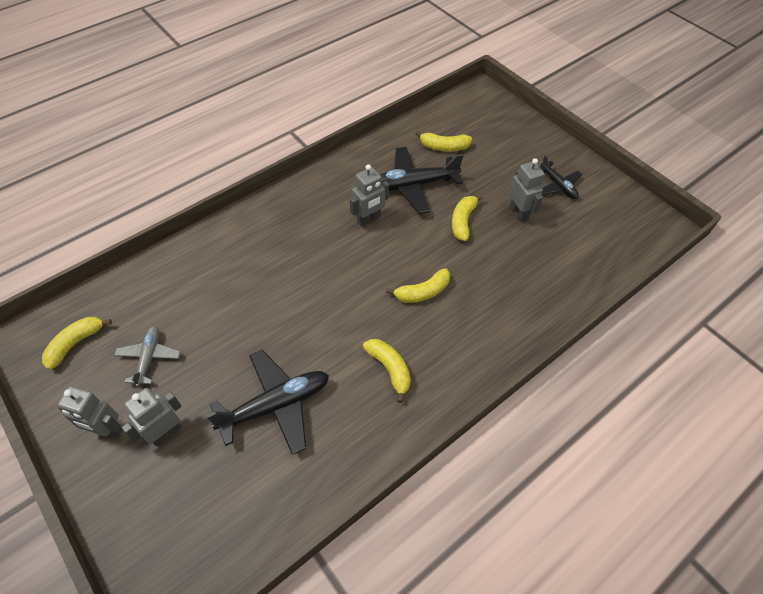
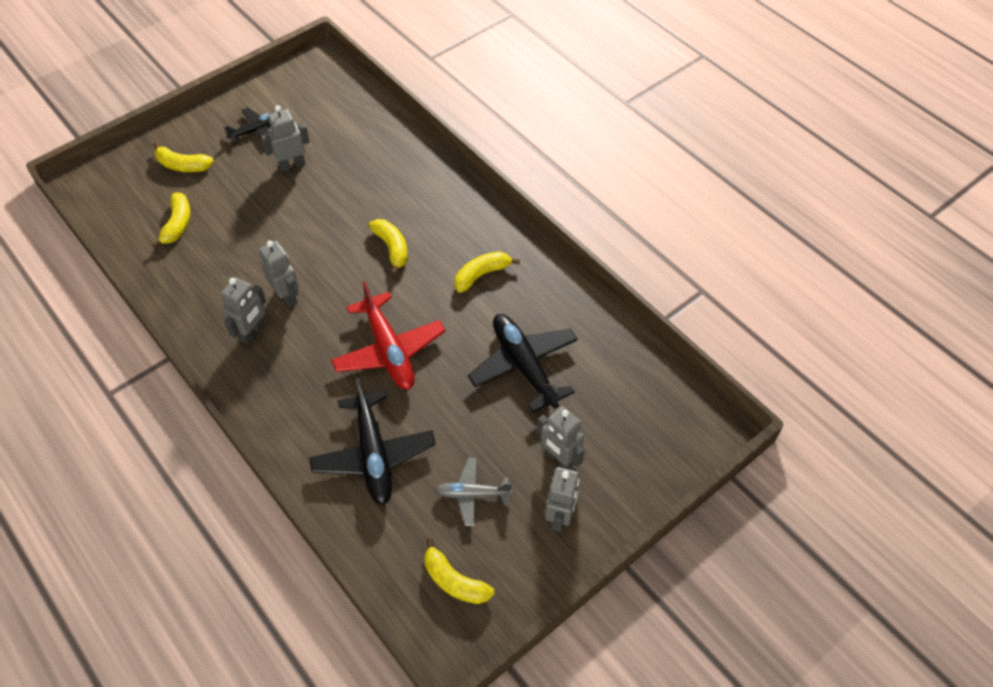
camera: 90 degrees left, 0 degrees up
(306, 293) = (389, 350): none -> red plane
(333, 201) = (252, 333): none -> grey robot
(413, 185) = (237, 255): black plane -> black plane (373, 455)
(463, 221) = (299, 212): yellow banana -> yellow banana (183, 165)

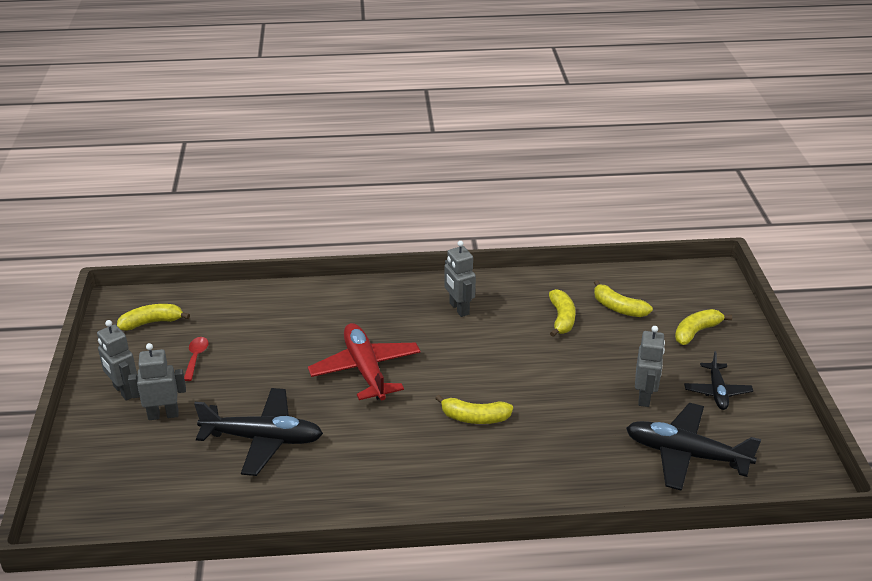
camera: 125 degrees right, 20 degrees down
(287, 296) = (479, 337): grey robot -> none
(373, 455) = (284, 325): black plane -> black plane (686, 454)
(389, 350) = (365, 370): red plane -> red plane turned 60 degrees clockwise
(472, 494) = (196, 357): grey plane -> red spoon
(482, 275) = (385, 461): yellow banana -> yellow banana (561, 319)

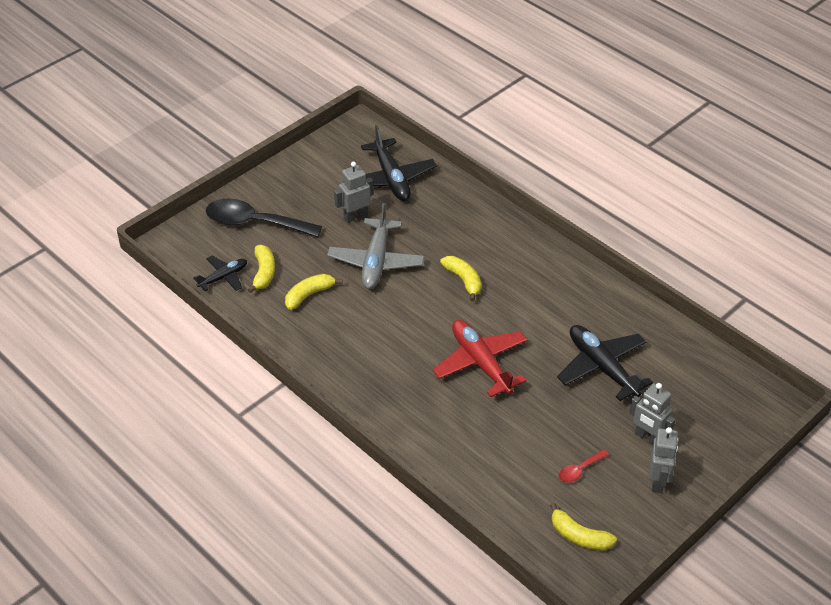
camera: 130 degrees left, 10 degrees up
(365, 370) = (481, 363): red plane -> red plane turned 120 degrees clockwise
(459, 309) = (356, 357): grey robot -> none
(563, 377) = (376, 262): none -> grey plane
(696, 332) = (255, 223): yellow banana -> black spoon
(717, 392) = (315, 189): black plane -> black plane (223, 277)

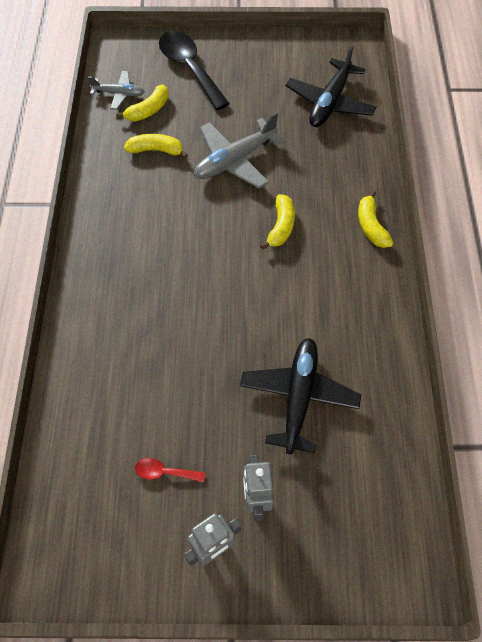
camera: 45 degrees right, 15 degrees up
(223, 277) = (119, 94): black plane -> grey plane
(355, 216) = (265, 114): grey robot -> none
(481, 363) = (207, 307): red plane -> none
(579, 536) = (90, 531): yellow banana -> yellow banana (371, 226)

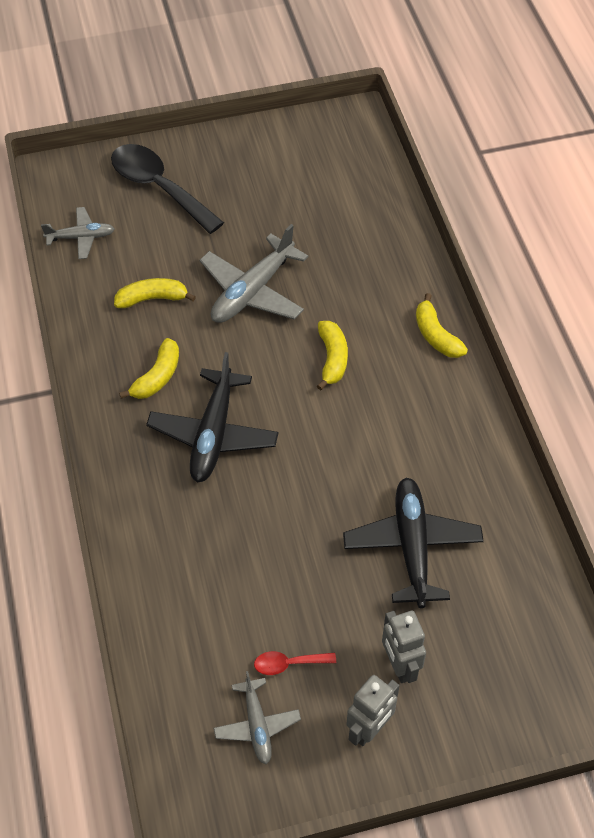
camera: 15 degrees left, 5 degrees down
(121, 519) = (257, 725): none -> grey plane
(148, 110) = (125, 251): yellow banana -> yellow banana (157, 377)
(330, 102) = (344, 197): black plane -> black plane (213, 434)

